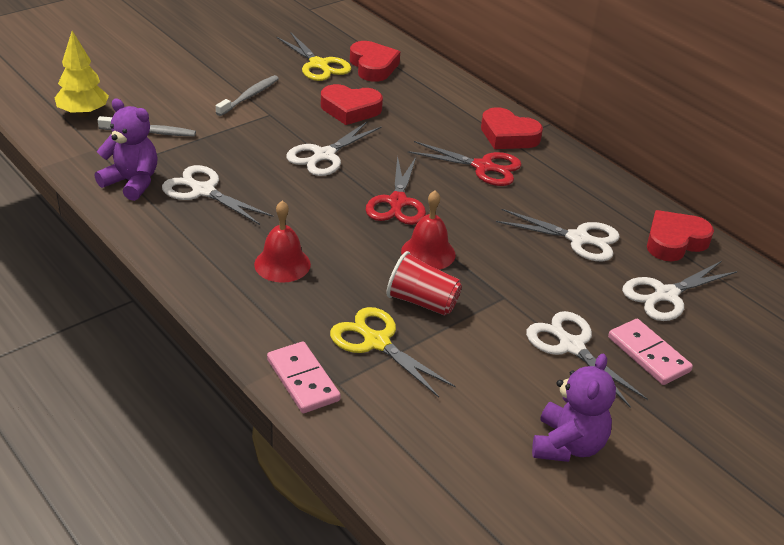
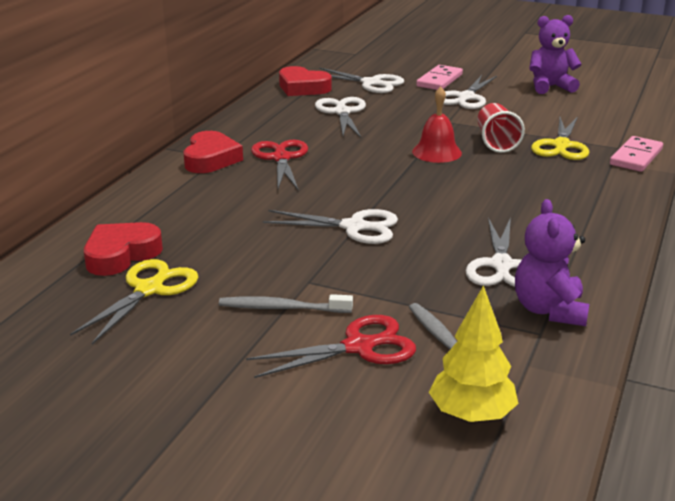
camera: 115 degrees left, 10 degrees down
(282, 264) = (539, 197): red bell -> none
(350, 109) = (243, 240): red heart -> none
(397, 203) = (386, 177): red scissors -> red scissors (360, 346)

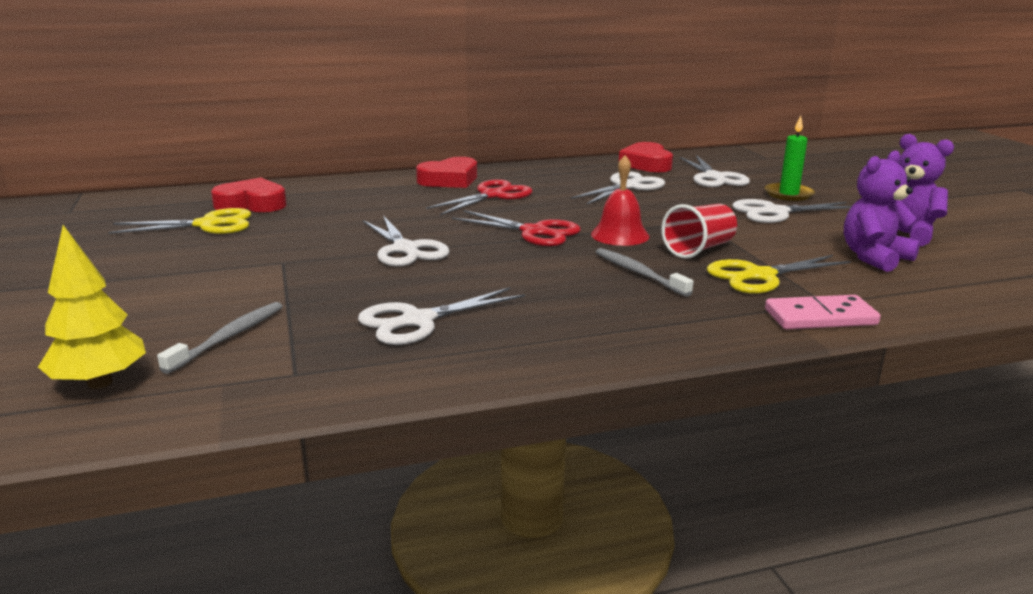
camera: 50 degrees right, 5 degrees down
(282, 308) = (225, 266): grey toothbrush -> grey toothbrush (639, 273)
(360, 346) = (187, 308): red scissors -> red scissors (535, 232)
(439, 80) = (788, 194): pink domino -> green candle
(549, 310) = (350, 365): purple teddy bear -> purple teddy bear (874, 258)

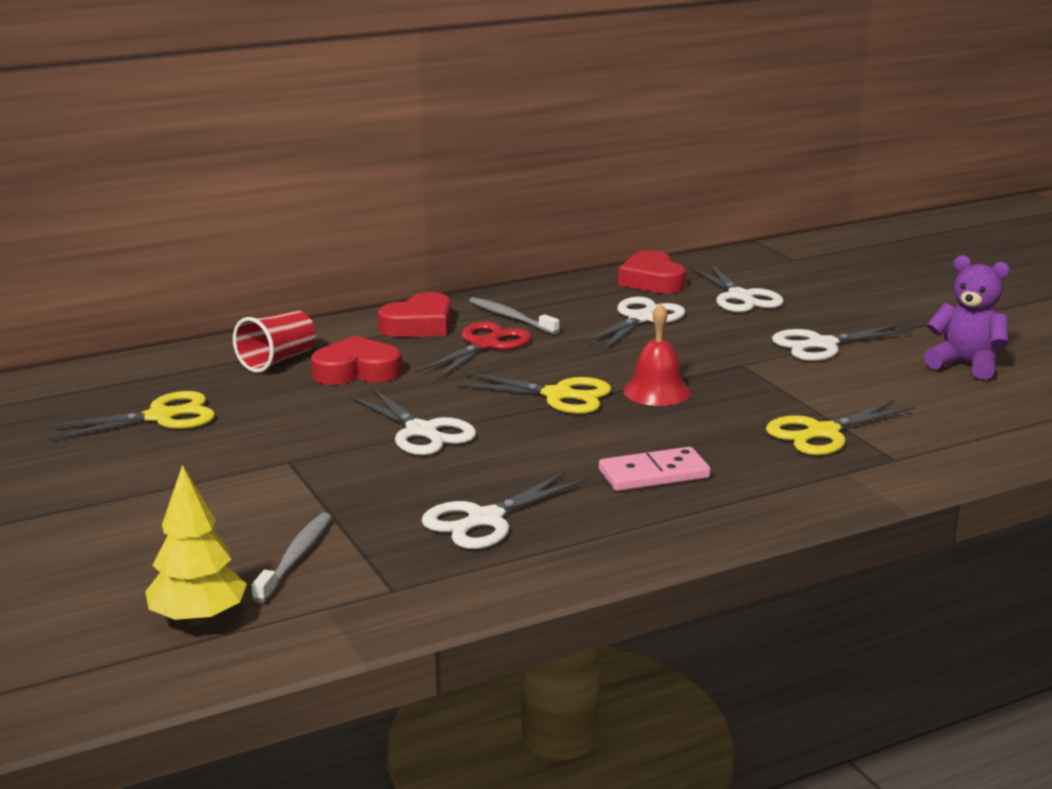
camera: 10 degrees left, 0 degrees up
(252, 204) = (192, 381): red heart -> red heart (356, 371)
(535, 232) = (559, 395): red scissors -> yellow scissors
(639, 273) = (694, 440): grey toothbrush -> grey toothbrush (511, 317)
(699, 249) = (750, 403): red cup -> red cup (277, 361)
(788, 194) = (831, 317): green candle -> none
(820, 317) = (893, 477): pink domino -> pink domino (654, 474)
(874, 258) = (937, 399): purple teddy bear -> none

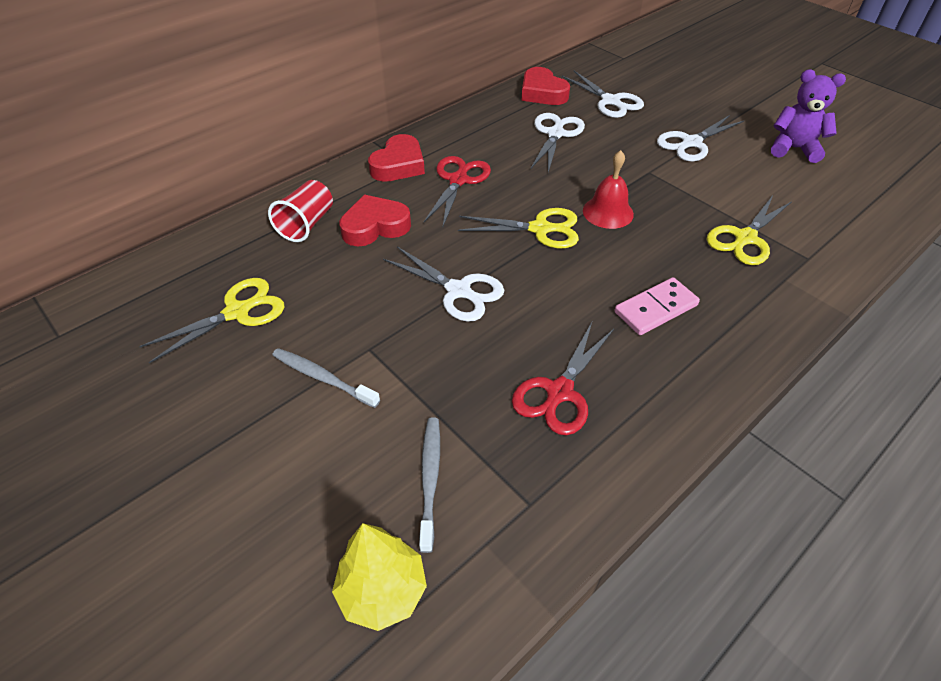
camera: 15 degrees left, 25 degrees up
(484, 520) = (559, 393): white scissors -> red scissors
(511, 317) = (463, 146): grey toothbrush -> grey toothbrush (323, 377)

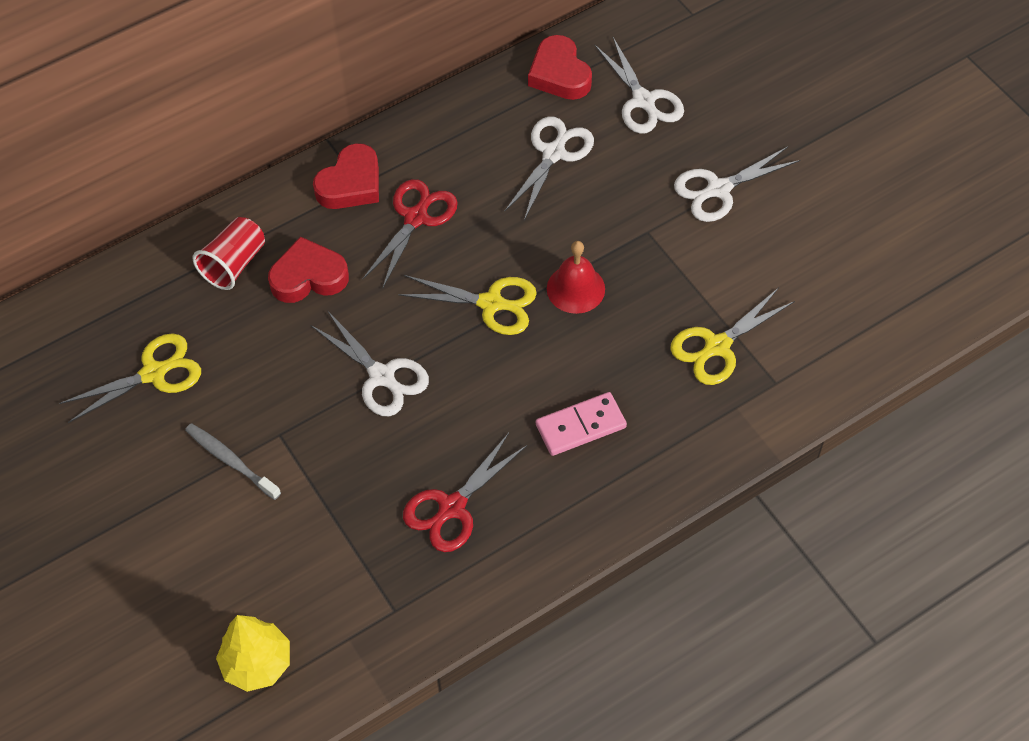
camera: 10 degrees right, 10 degrees up
(430, 479) = (313, 576): grey toothbrush -> none
(793, 149) = (843, 215): purple teddy bear -> none

